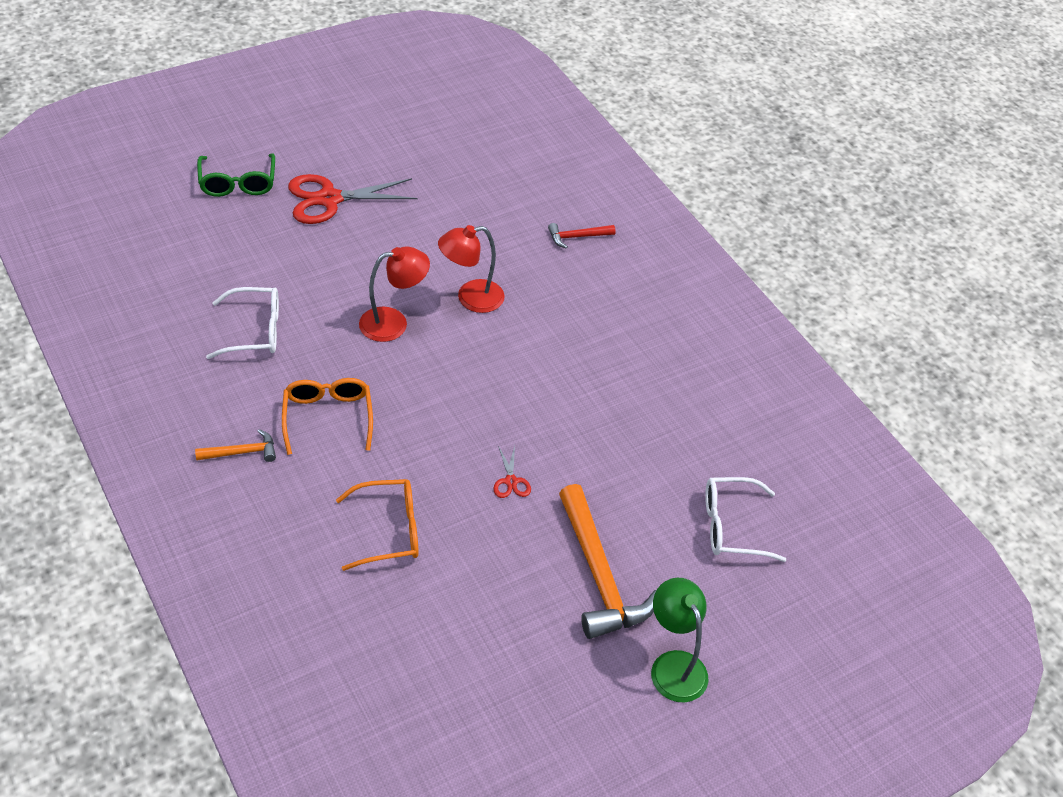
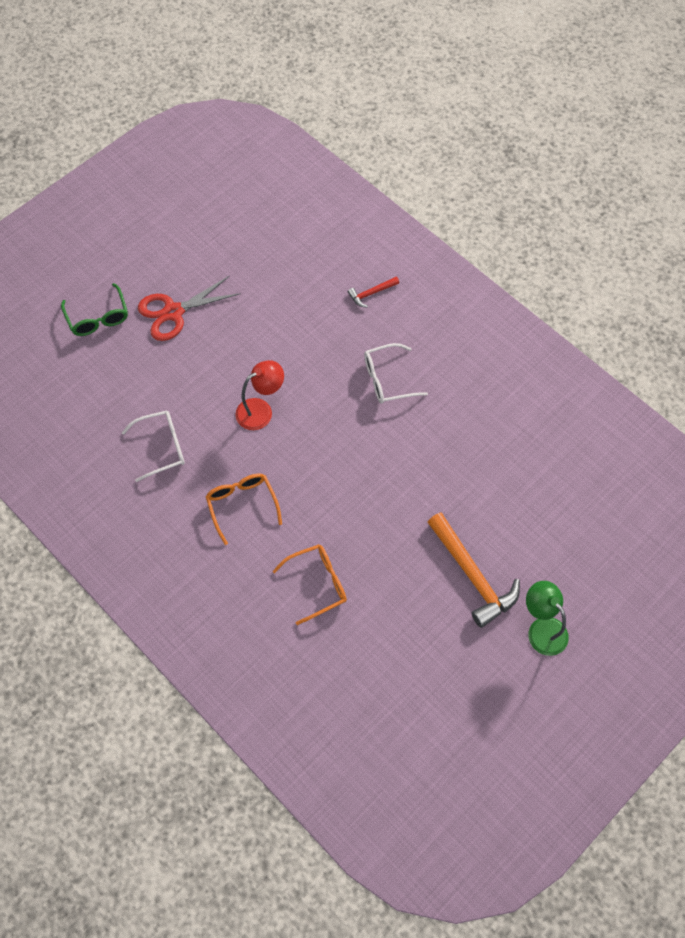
camera: 10 degrees left, 15 degrees up
(242, 452) = (191, 552): orange hammer -> none
(471, 298) = (310, 372): red lamp -> none
(511, 481) = (389, 519): red scissors -> none
(732, 526) = (552, 510): white glasses -> white glasses (388, 379)

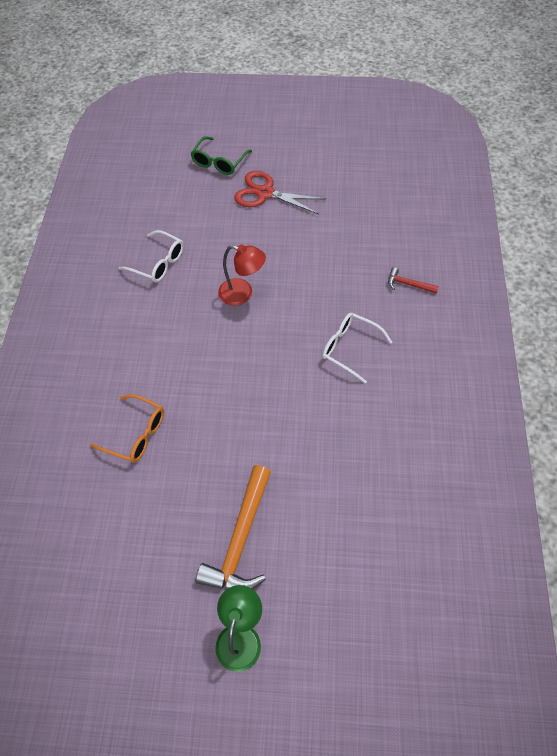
camera: 50 degrees right, 5 degrees down
(242, 505) = (157, 340): orange glasses -> none

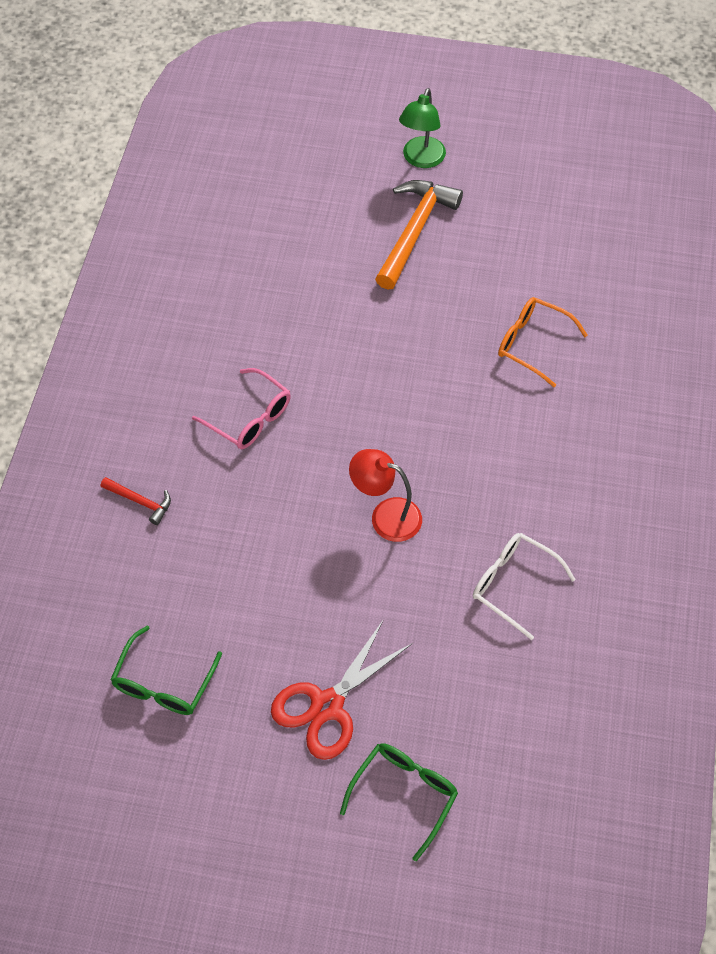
camera: 175 degrees left, 0 degrees up
(265, 193) = (327, 705): red scissors -> red scissors turned 105 degrees clockwise
(350, 348) = (249, 417): white glasses -> pink glasses
(360, 194) = (164, 682): none -> green glasses

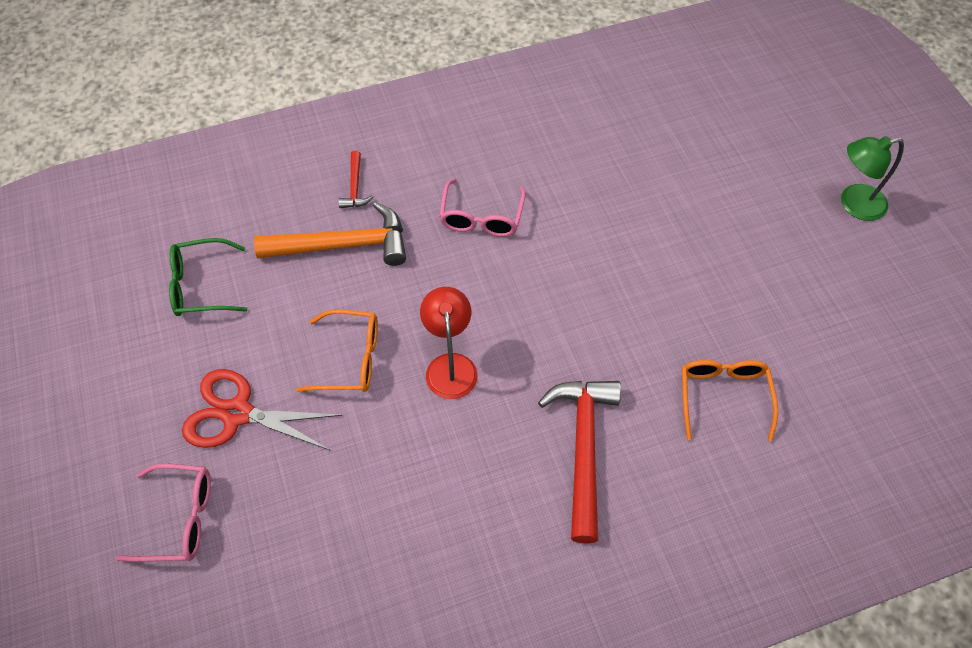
camera: 60 degrees right, 0 degrees up
(329, 590) = (349, 359): none -> orange glasses
(404, 795) = (178, 518): green glasses -> pink glasses
(414, 231) = (769, 238): orange hammer -> orange hammer (343, 245)
(514, 585) = (442, 509): white glasses -> none
(519, 460) = (583, 448): none -> red hammer

